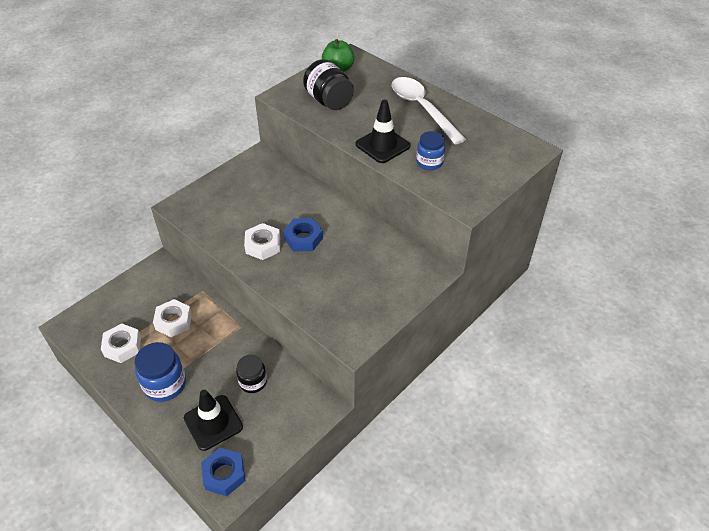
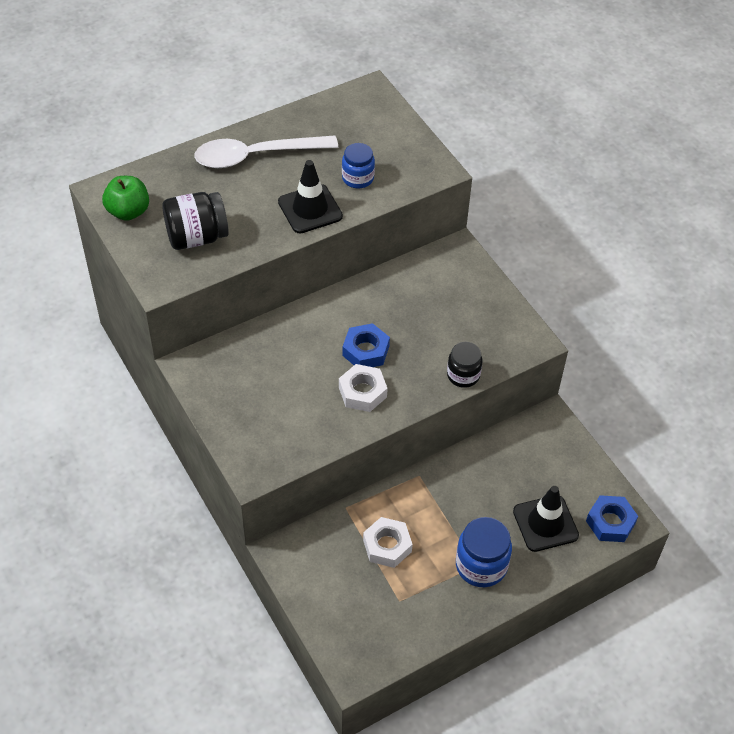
camera: 75 degrees left, 5 degrees up
(122, 346) = (410, 607): white nut -> none
(253, 382) = (502, 477): black jar -> black jar (463, 375)

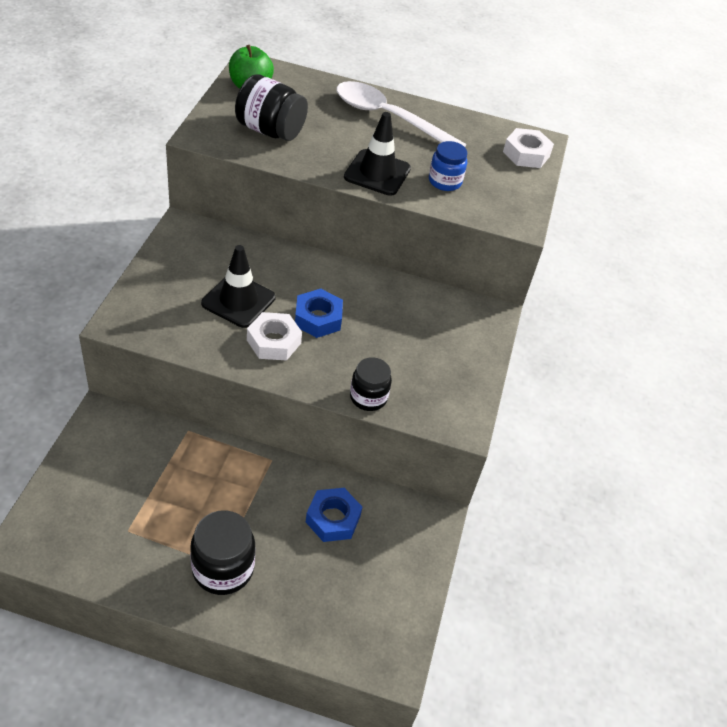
camera: 40 degrees right, 5 degrees down
(387, 546) = (177, 484): white nut -> white nut (526, 154)
(481, 565) = (223, 569): blue jar -> black jar
(545, 523) = (319, 590): black traffic cone -> black traffic cone (238, 300)
(610, 522) = (375, 646): blue nut -> blue nut (333, 519)

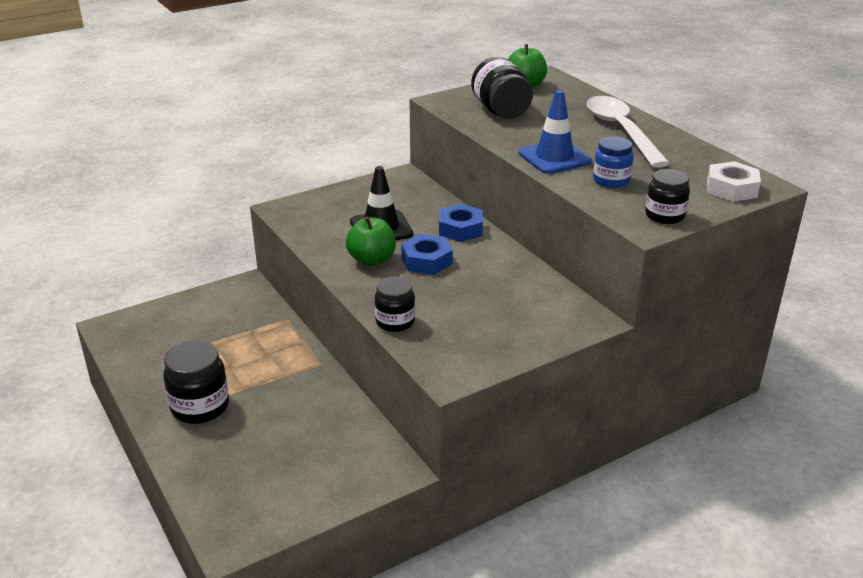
camera: 50 degrees right, 15 degrees down
(274, 341) = (372, 260): white nut -> green apple
(333, 519) = (315, 423): blue nut -> blue nut (460, 229)
(377, 173) = (554, 157): black traffic cone -> blue traffic cone
(518, 204) = (664, 215): none -> black jar

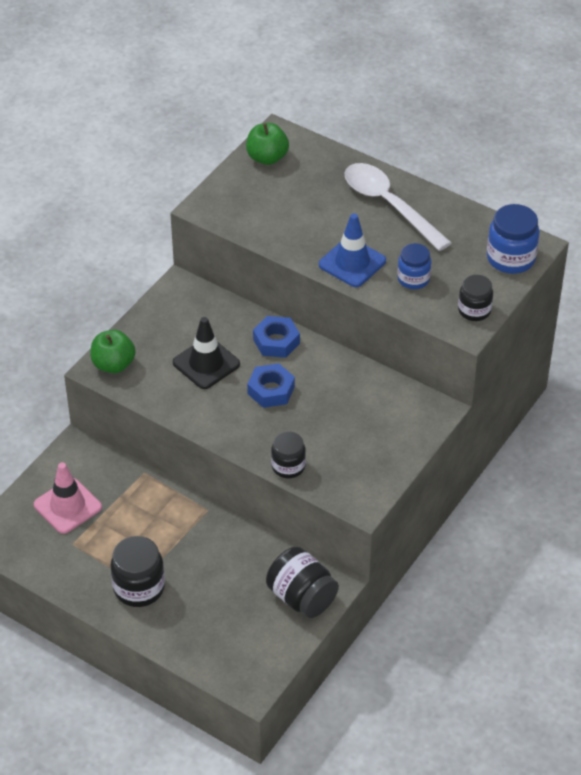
camera: 25 degrees left, 15 degrees up
(198, 323) = (67, 506): none -> pink traffic cone
(372, 260) = (224, 405): green apple -> green apple (113, 364)
(501, 111) = (268, 208): black jar -> black jar (301, 597)
(731, 188) = (511, 258): white nut -> blue jar

